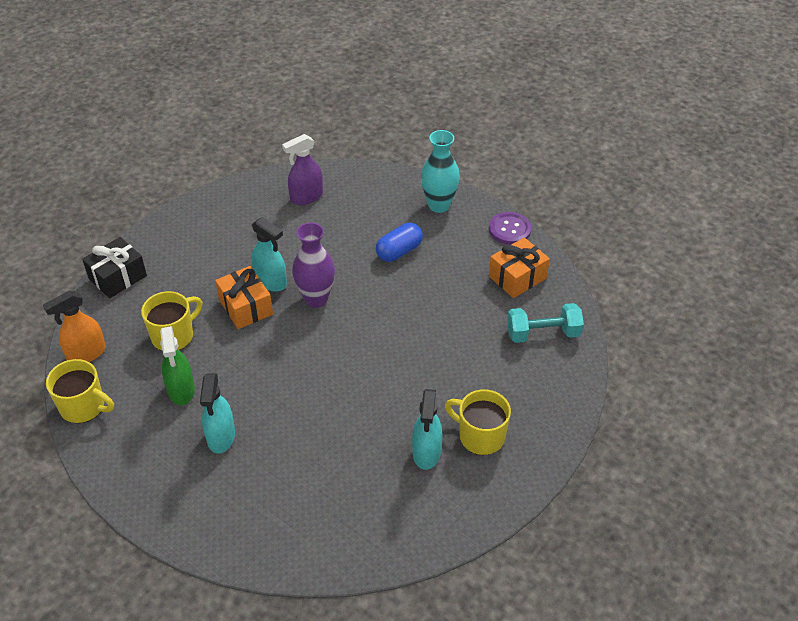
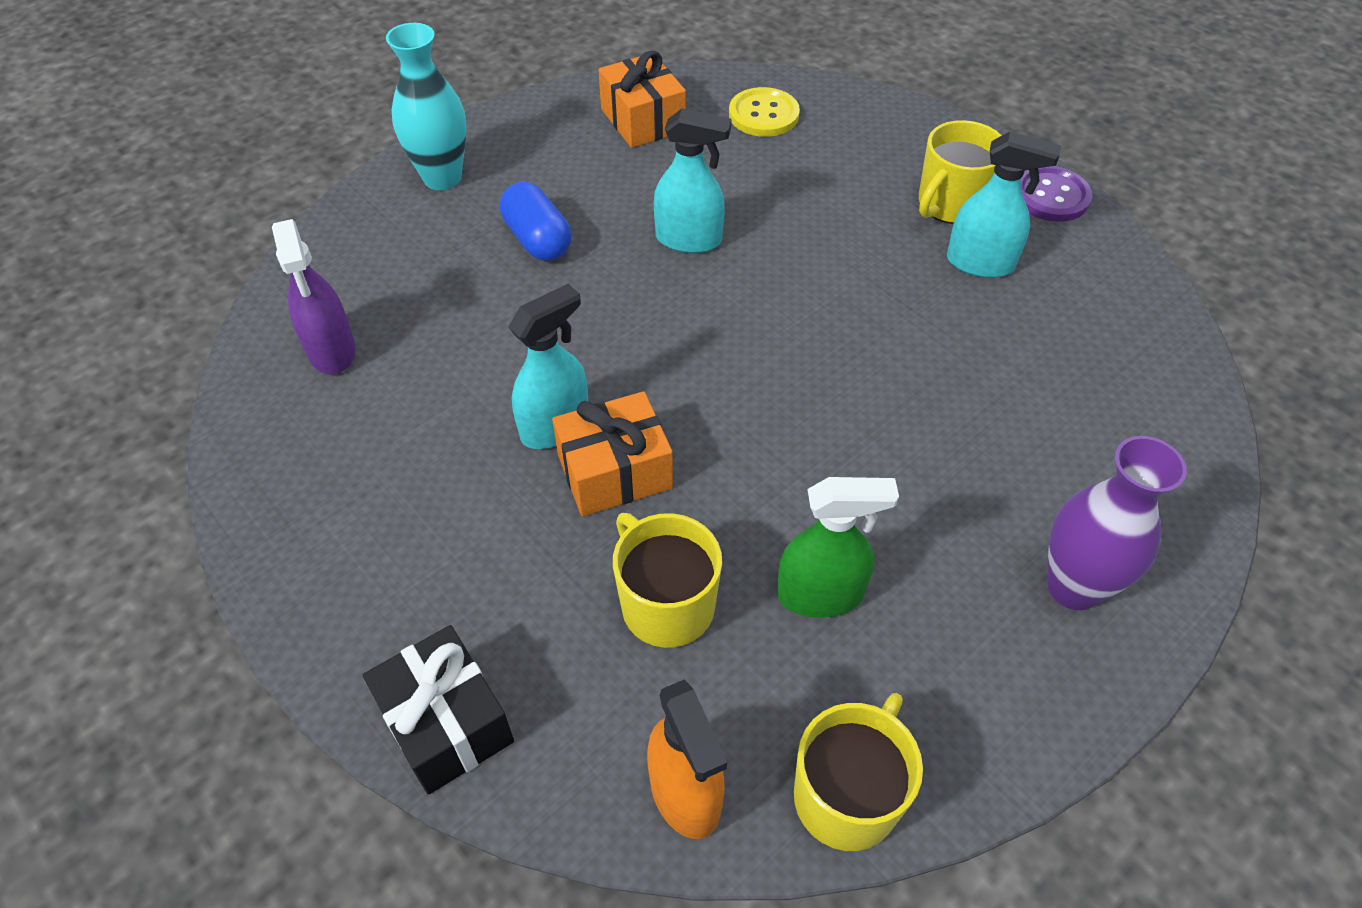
camera: 80 degrees left, 5 degrees up
(221, 437) = (942, 531): turquoise spray bottle -> turquoise spray bottle (689, 240)
(316, 299) = (622, 362): purple vase -> purple vase (1073, 587)
(509, 229) = (535, 111): purple button -> purple button (1050, 196)
(543, 334) = (763, 115): turquoise dumbbell -> yellow button

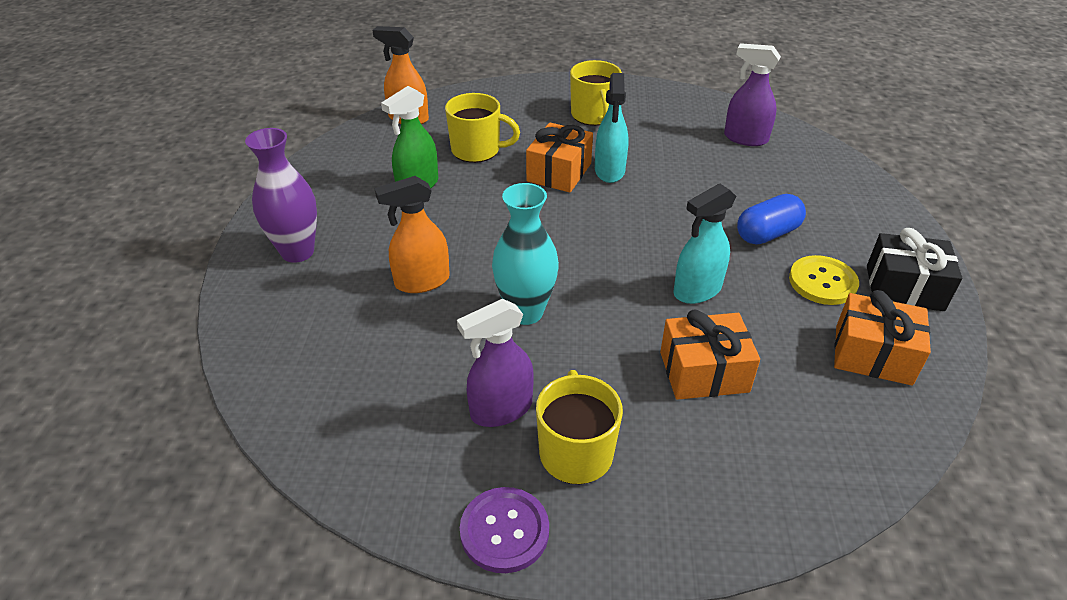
camera: 135 degrees right, 10 degrees down
(442, 178) = (878, 229): turquoise vase -> turquoise vase (525, 312)
(446, 723) = (509, 92): black gift -> black gift (904, 288)
(537, 240) = (767, 234): blue capsule -> blue capsule turned 45 degrees counterclockwise
(763, 115) = (817, 432): yellow button -> yellow button (822, 282)
(783, 187) = (704, 372): none -> orange gift
(847, 795) = (349, 145): yellow mug -> yellow mug (594, 116)
(946, 431) = (421, 281): none -> orange spray bottle
(980, 263) = (501, 409): turquoise spray bottle -> purple spray bottle

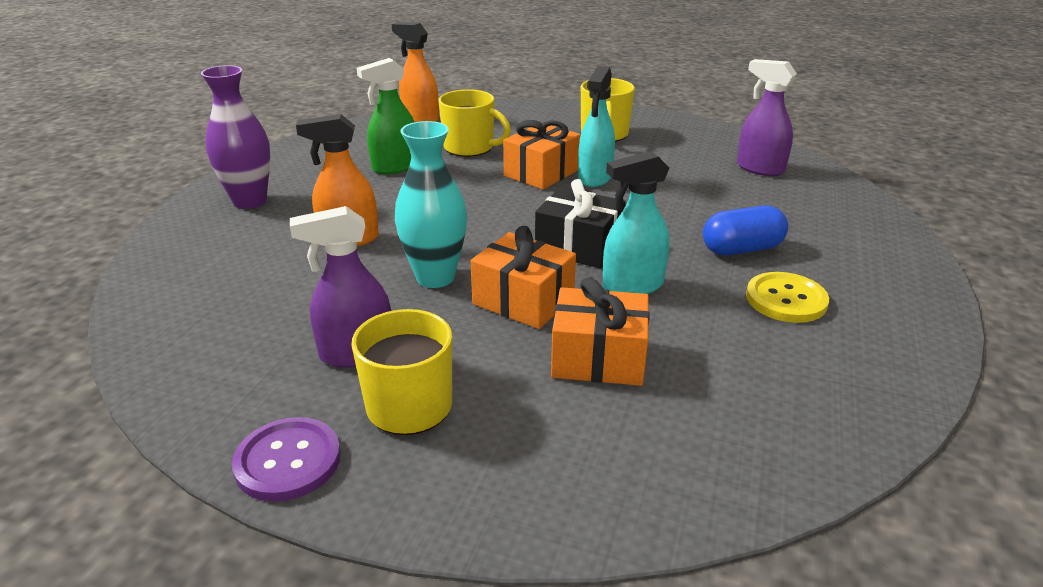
camera: 15 degrees right, 10 degrees down
(873, 354) = (815, 376): orange gift -> orange gift (523, 300)
(904, 288) = (887, 319): black gift -> black gift (579, 247)

